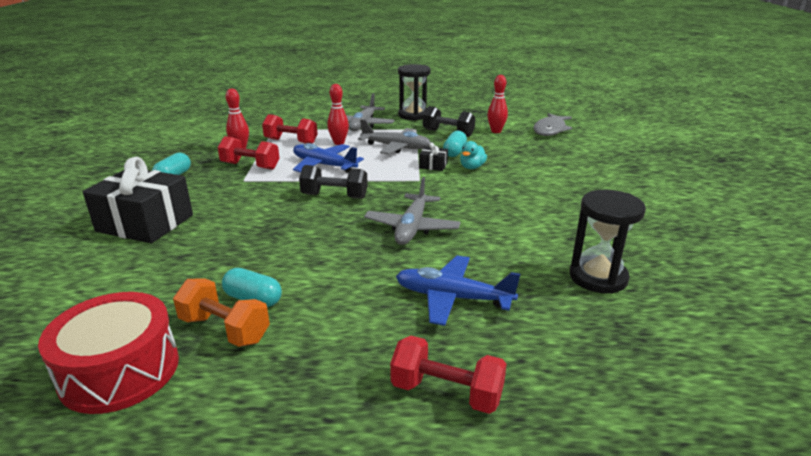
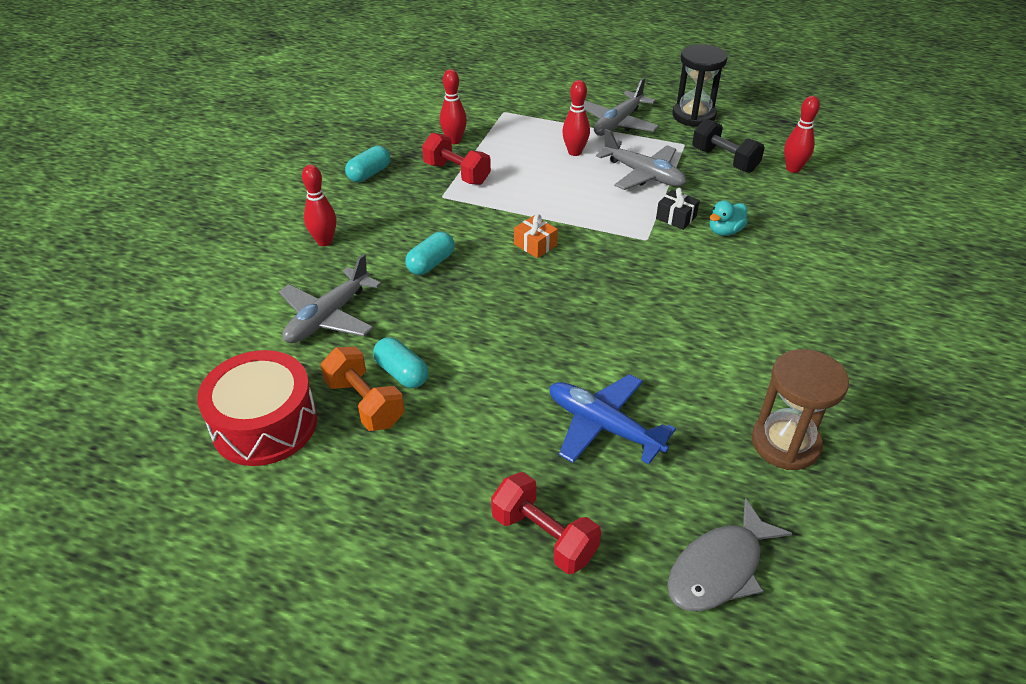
camera: 20 degrees right, 15 degrees up
(145, 223) = (324, 241): black gift -> red bowling pin
(291, 141) = (517, 138): red dumbbell -> none
(324, 165) = (542, 189): blue plane -> none
(334, 196) = (535, 245): black dumbbell -> orange gift
(412, 227) = (604, 315): grey plane -> grey plane (328, 317)
(454, 152) = (715, 198): turquoise capsule -> turquoise capsule (431, 263)
(550, 130) = (874, 181): grey fish -> grey fish (719, 568)
(598, 277) = (785, 443): black hourglass -> brown hourglass

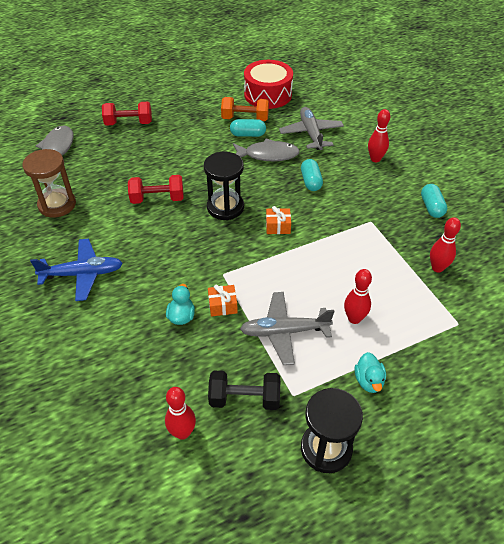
camera: 135 degrees right, 5 degrees up
(423, 325) = (268, 155): none -> grey fish
(457, 173) = (391, 243): red dumbbell -> red dumbbell (157, 199)
(563, 297) = (225, 207): none -> black hourglass
(603, 426) = (143, 165): blue plane -> blue plane (82, 274)
(618, 123) = (369, 381): grey plane -> turquoise duck
(676, 217) = (222, 305): black gift -> orange gift

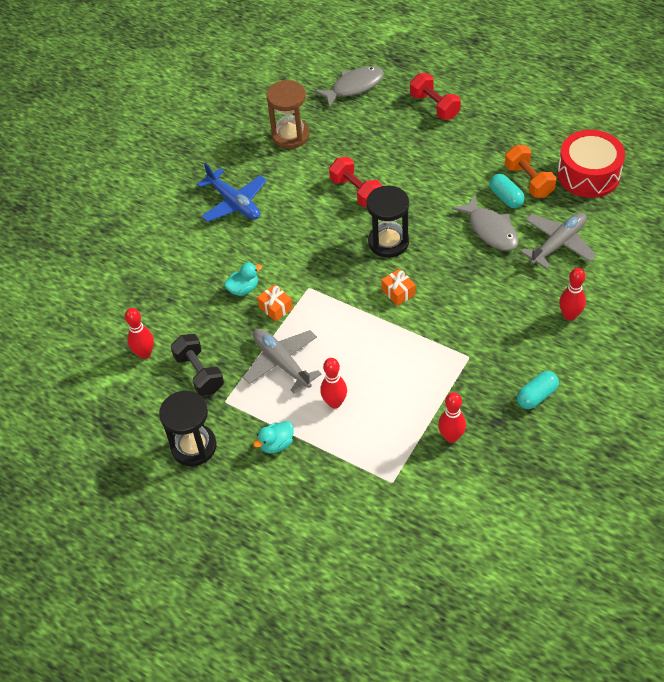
camera: 60 degrees right, 5 degrees up
(311, 181) = (483, 283): turquoise capsule -> none

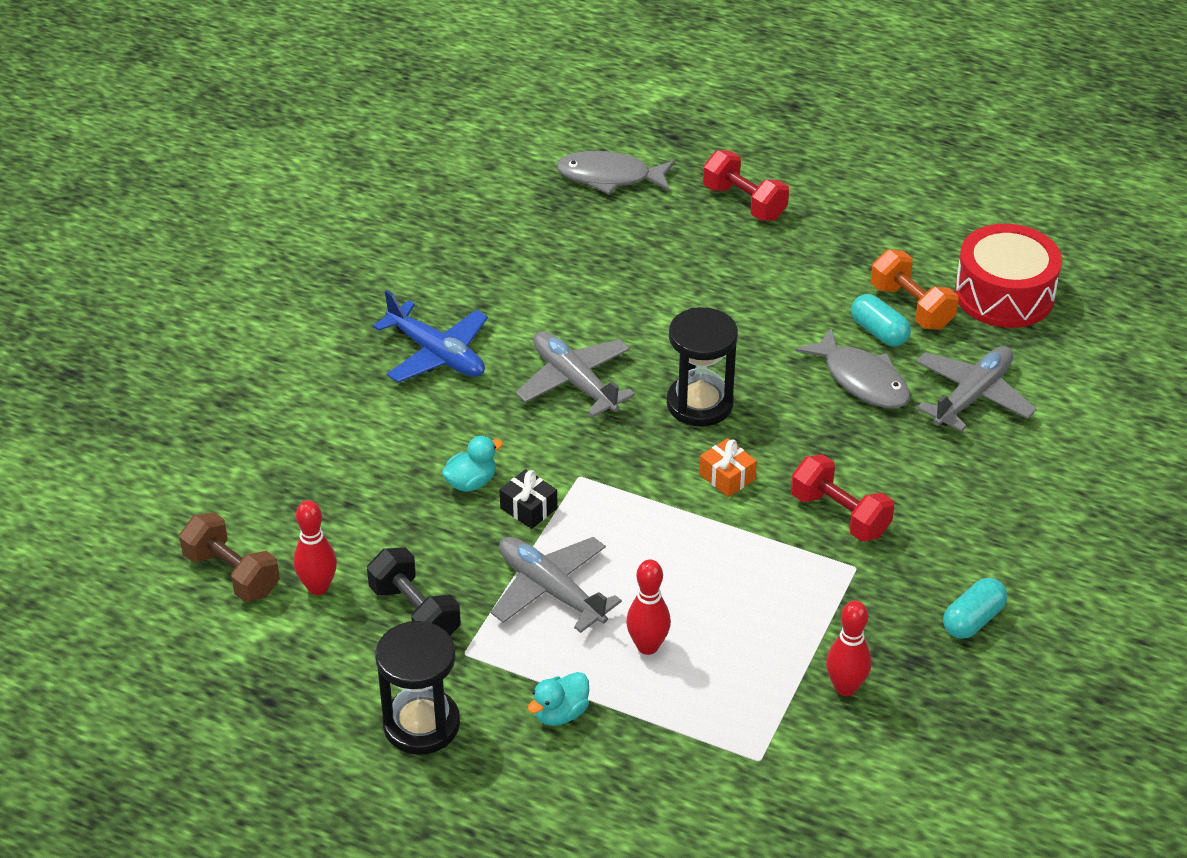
camera: 10 degrees left, 10 degrees down
(96, 342) = (232, 574): none -> brown dumbbell
(275, 308) = (528, 508): orange gift -> black gift
(290, 135) = (516, 251): brown hourglass -> none
(314, 224) = (574, 381): none -> grey plane
(354, 87) = (609, 177): grey fish -> grey fish turned 135 degrees counterclockwise
(356, 191) = (635, 330): red dumbbell -> red dumbbell (840, 515)
(569, 315) = (1007, 500): red bowling pin -> none

